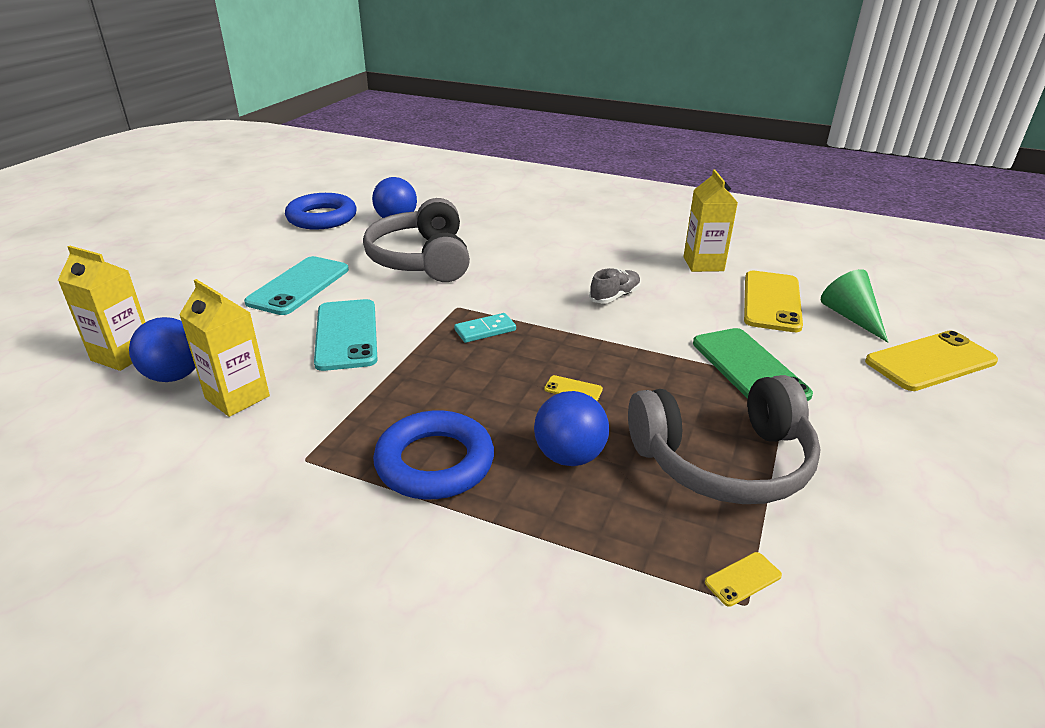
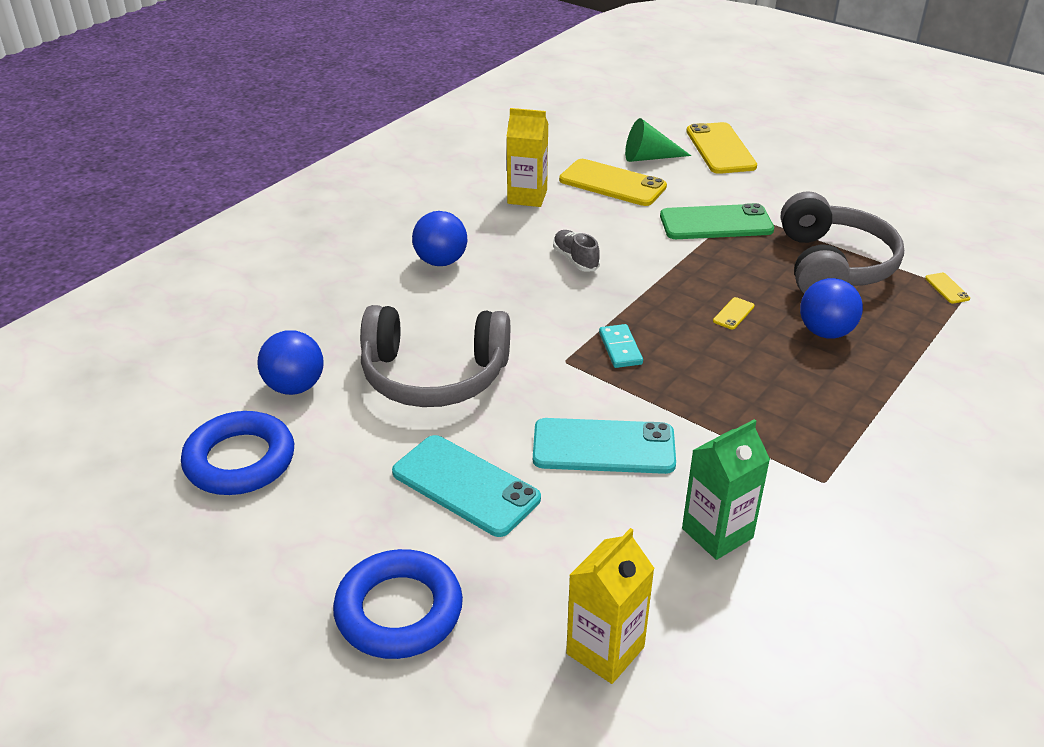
camera: 75 degrees left, 5 degrees up
(174, 376) = (665, 591): blue ball -> blue ball (441, 261)
(237, 397) = (717, 533): yellow carton -> green carton
(435, 462) = (831, 403): blue ring -> blue ring (399, 611)

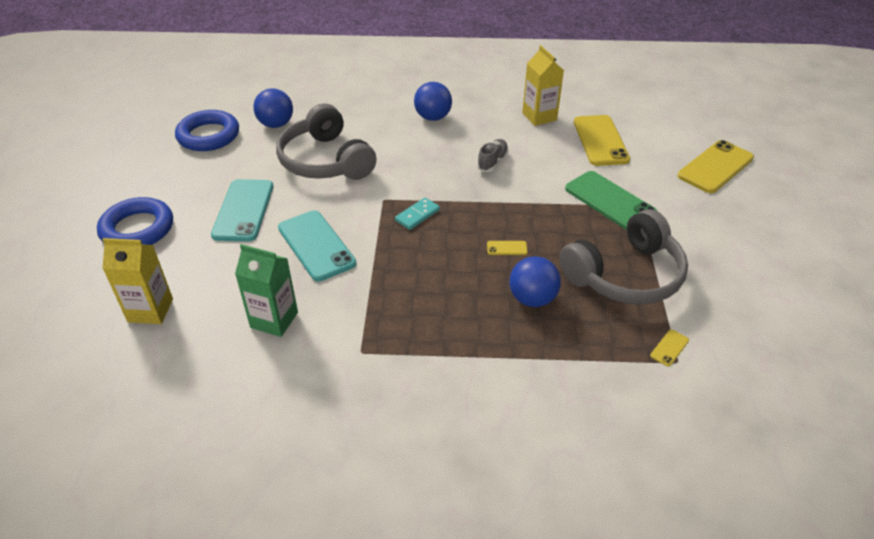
camera: 55 degrees right, 5 degrees up
(649, 157) = (655, 142): green cone -> none

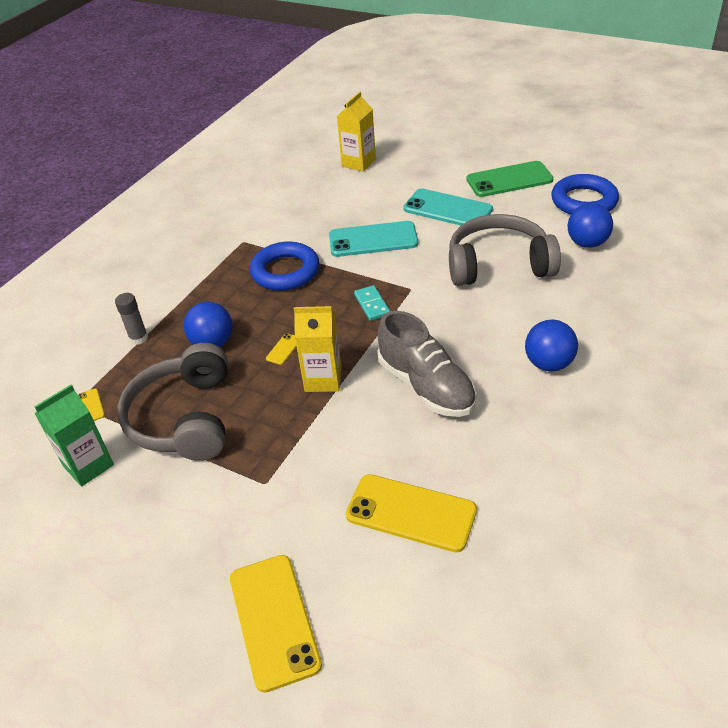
camera: 120 degrees right, 0 degrees up
(137, 229) = (456, 160): blue ring -> blue ring (285, 271)
(274, 320) = (306, 210): green carton -> green carton (88, 465)
(492, 162) = (426, 386): grey shoe -> grey shoe, size x1.96
(539, 116) = (503, 470): yellow carton -> yellow carton (323, 379)
(566, 362) = (139, 338): none -> grey glue stick
(610, 201) = (290, 460): green phone -> green phone (509, 180)

